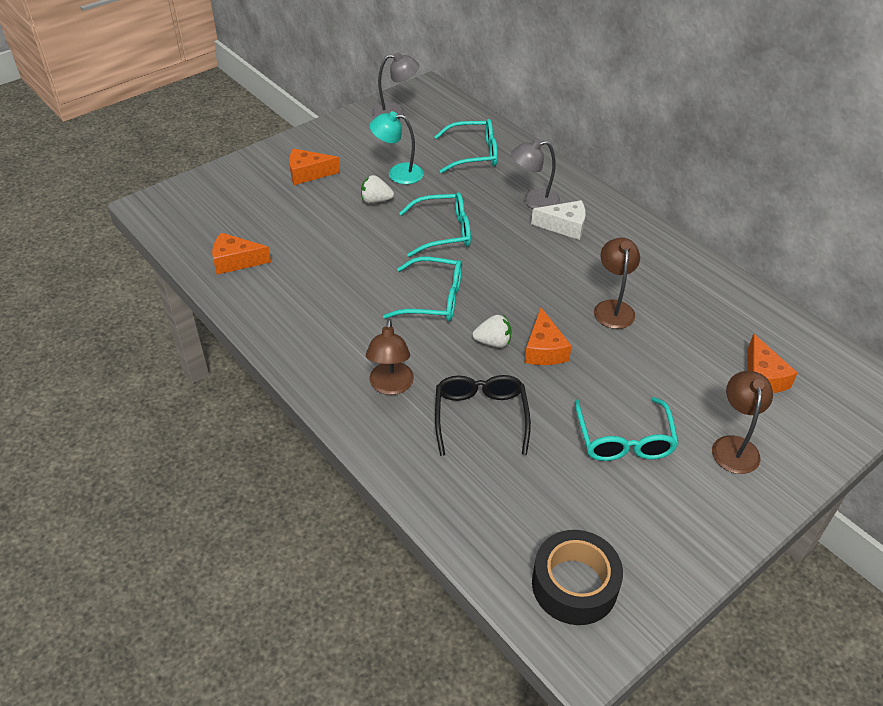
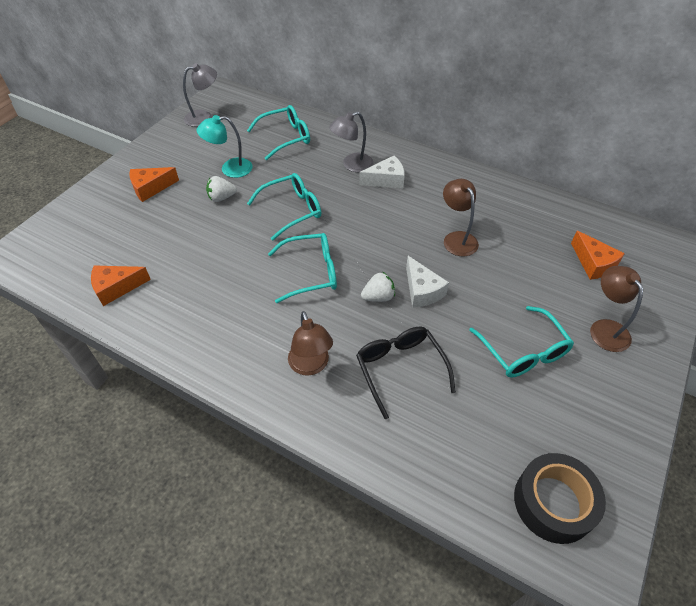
camera: 20 degrees left, 5 degrees up
(544, 349) = (422, 290): orange cheese -> white cheese

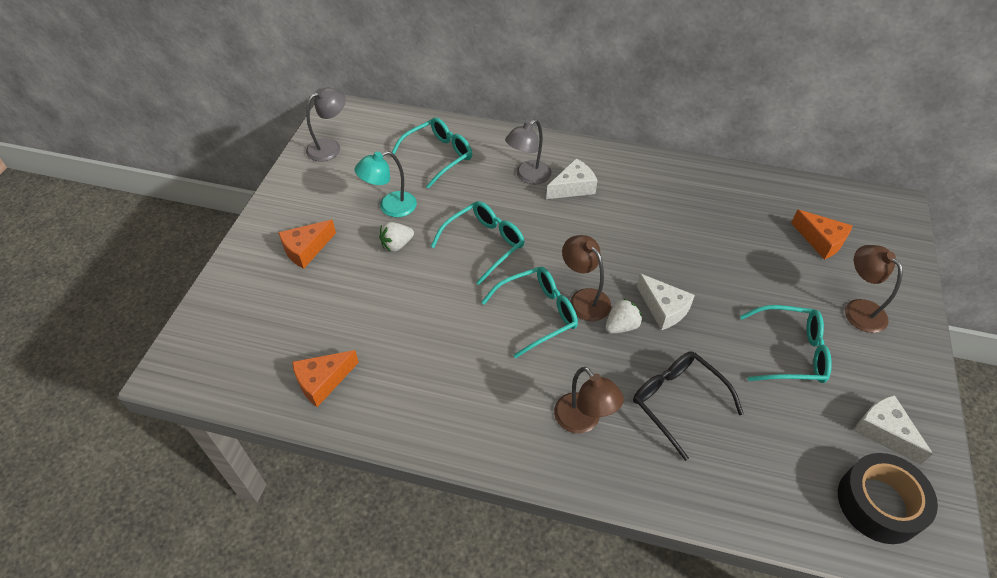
camera: 15 degrees left, 0 degrees up
(457, 238) = (675, 241): brown lamp -> brown lamp (584, 298)
(523, 351) = (790, 352): turquoise glasses -> turquoise glasses turned 45 degrees counterclockwise
(585, 440) = (884, 431): none -> white cheese

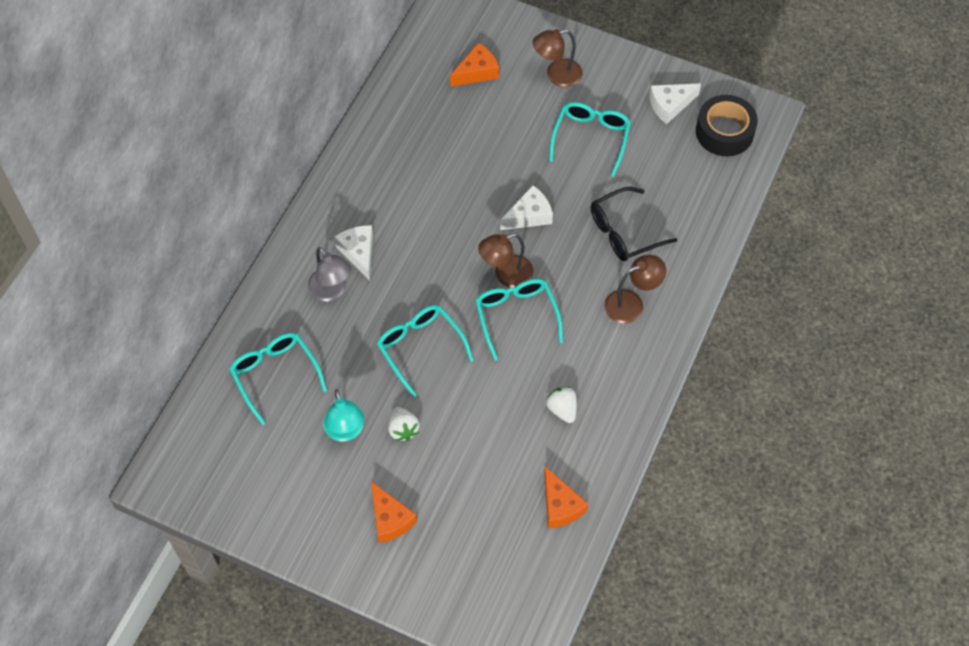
camera: 80 degrees left, 10 degrees up
(330, 147) = (226, 491): grey lamp -> none
(621, 326) = (542, 253): white strawberry -> white strawberry (562, 409)

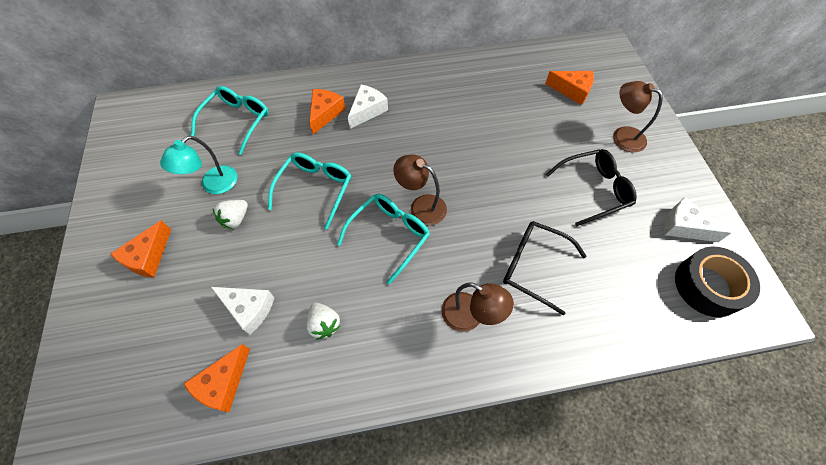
camera: 55 degrees right, 0 degrees up
(331, 291) = (325, 113): grey lamp -> orange cheese
(529, 215) = (486, 190): white cheese -> white cheese (249, 309)
(562, 409) = (324, 324): white strawberry -> white strawberry turned 120 degrees clockwise
(591, 138) = (594, 190): turquoise glasses -> black glasses

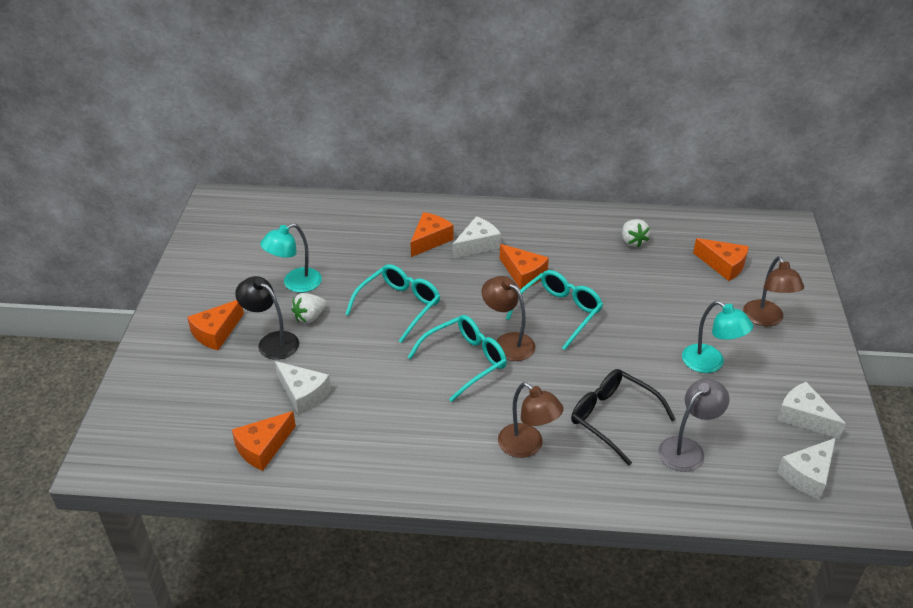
camera: 15 degrees right, 20 degrees down
(205, 255) = (272, 341): none -> black lamp
(237, 121) = (334, 231): turquoise glasses -> turquoise glasses (559, 313)
(324, 324) = (374, 422): white strawberry -> white strawberry (632, 241)
(414, 132) = (523, 274): none -> orange cheese
(594, 190) = (710, 363): black glasses -> turquoise lamp
(604, 283) = (687, 448): none -> grey lamp
(622, 136) = (766, 319): brown lamp -> brown lamp turned 150 degrees counterclockwise
(707, 286) = (808, 475): black tape -> white cheese

